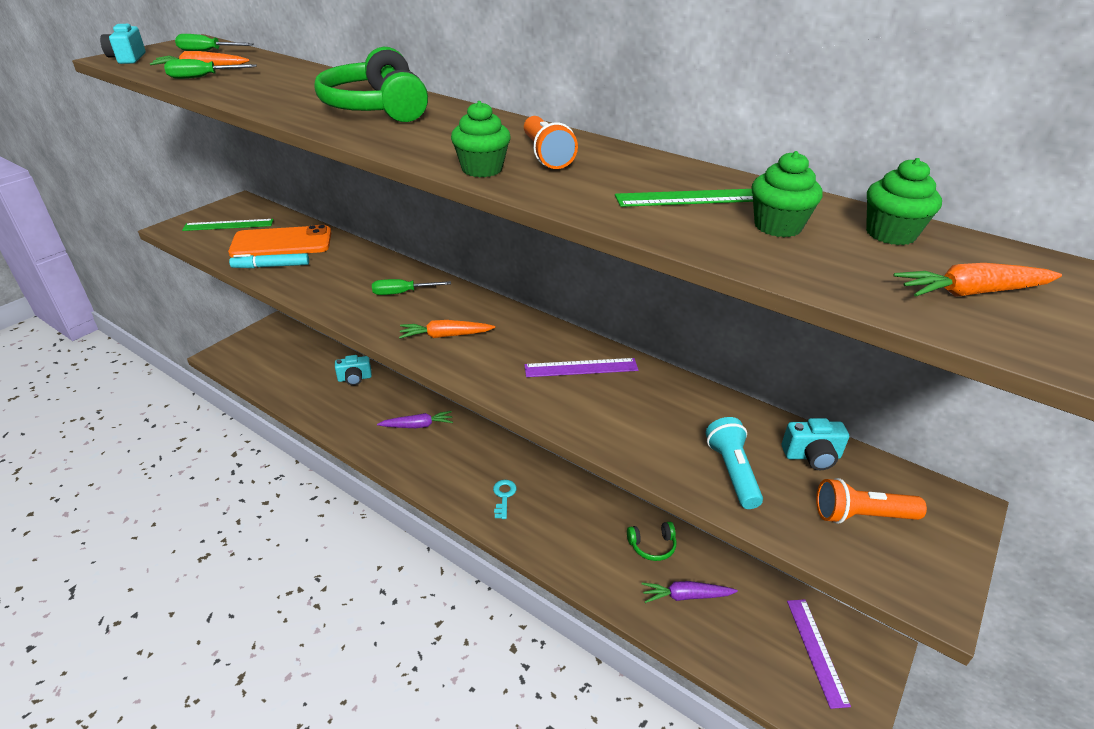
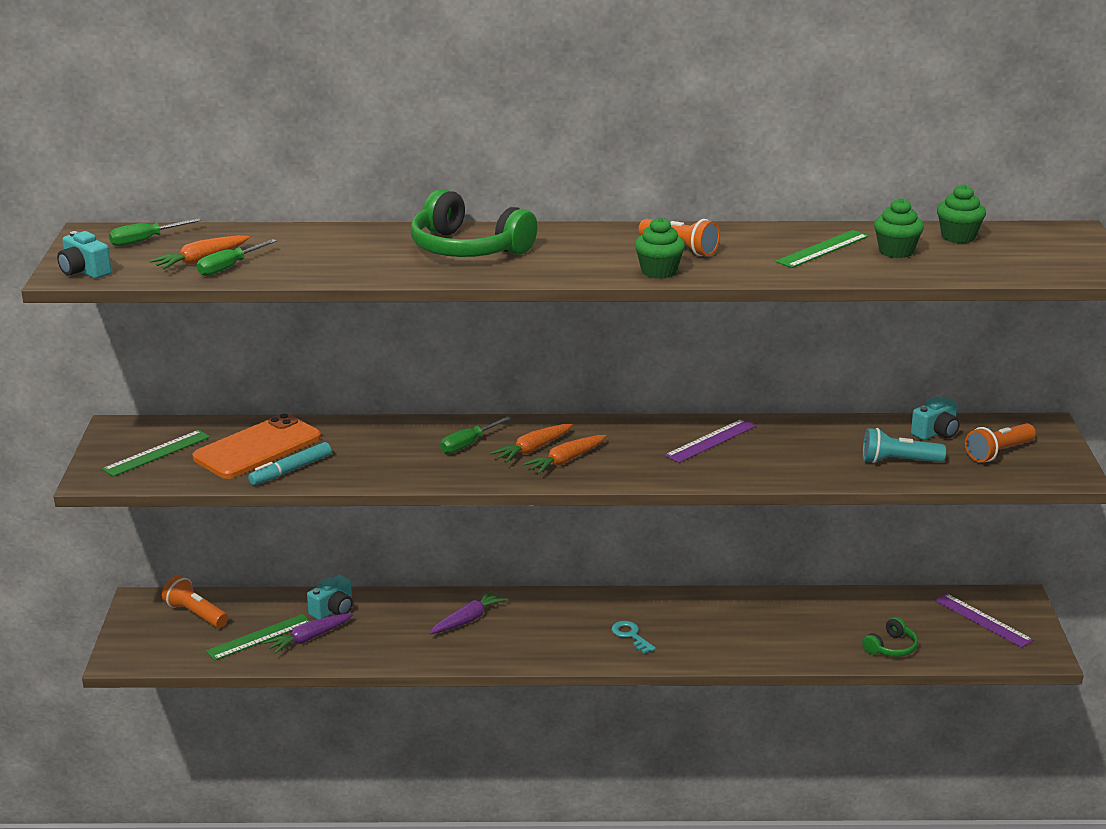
camera: 35 degrees left, 10 degrees down
(287, 345) = (195, 614): none -> orange flashlight
(295, 377) = (259, 637): none -> green ruler
(652, 546) = (799, 612): green headphones -> green headphones (891, 647)
(686, 596) = (860, 632): purple carrot -> purple carrot (309, 638)
(732, 472) = (898, 461): turquoise flashlight -> turquoise flashlight turned 45 degrees counterclockwise
(971, 292) = (1032, 257): orange carrot -> orange carrot (533, 449)

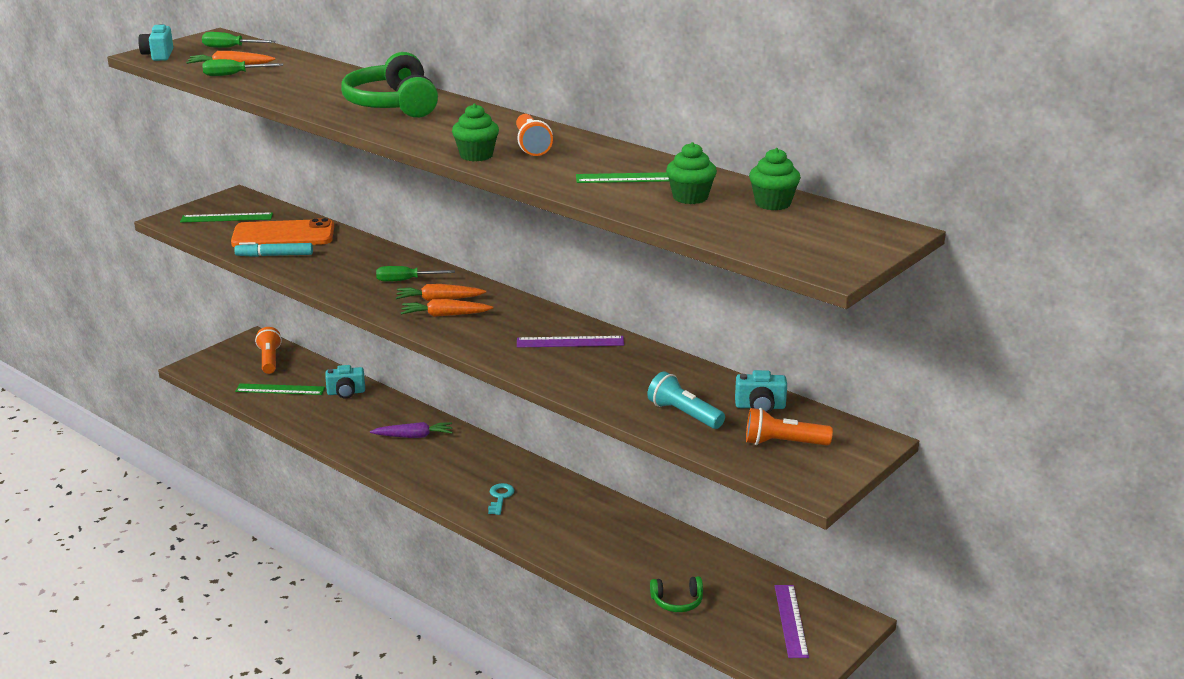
camera: 40 degrees right, 0 degrees up
(309, 638) = (305, 403): purple carrot -> none

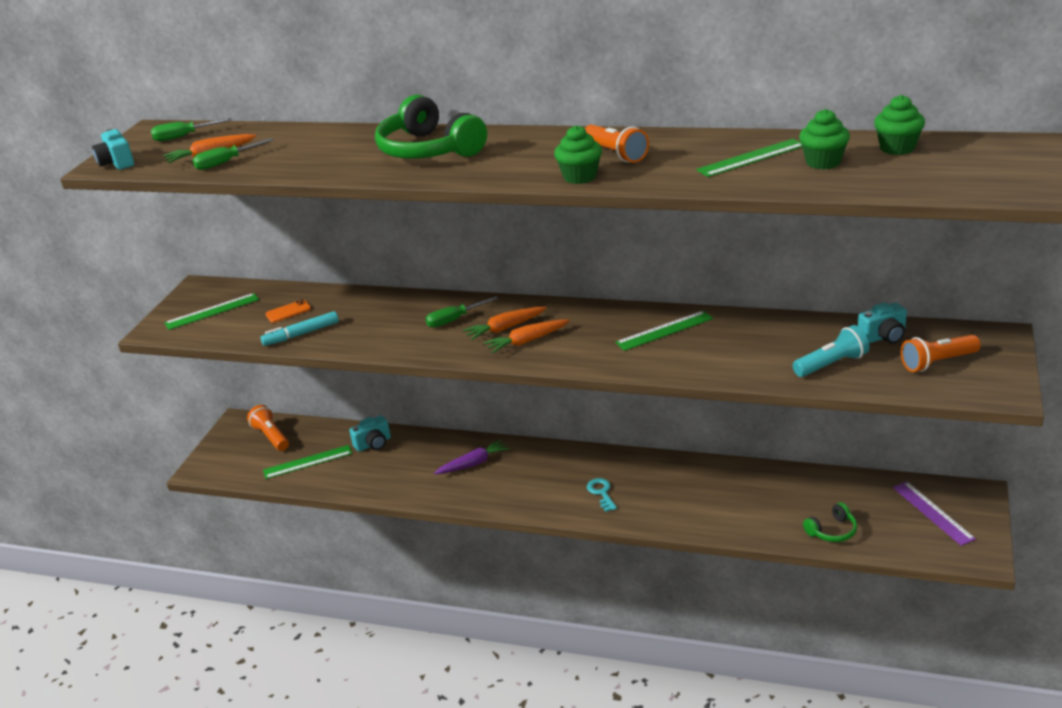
camera: 20 degrees left, 5 degrees up
(283, 235) = (288, 312): orange phone -> orange phone, size x0.42
(570, 342) = (664, 330): purple ruler -> green ruler
(684, 414) = (831, 364): turquoise flashlight -> turquoise flashlight turned 135 degrees clockwise

